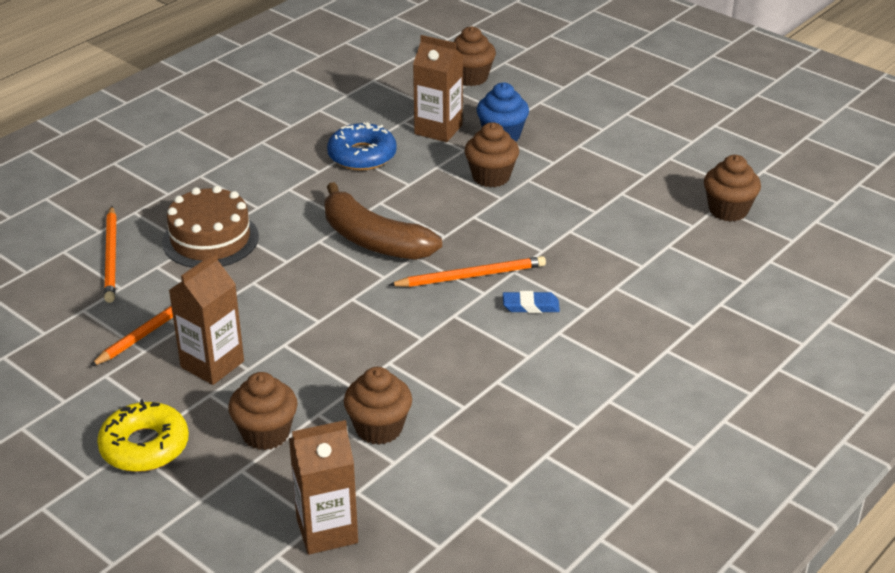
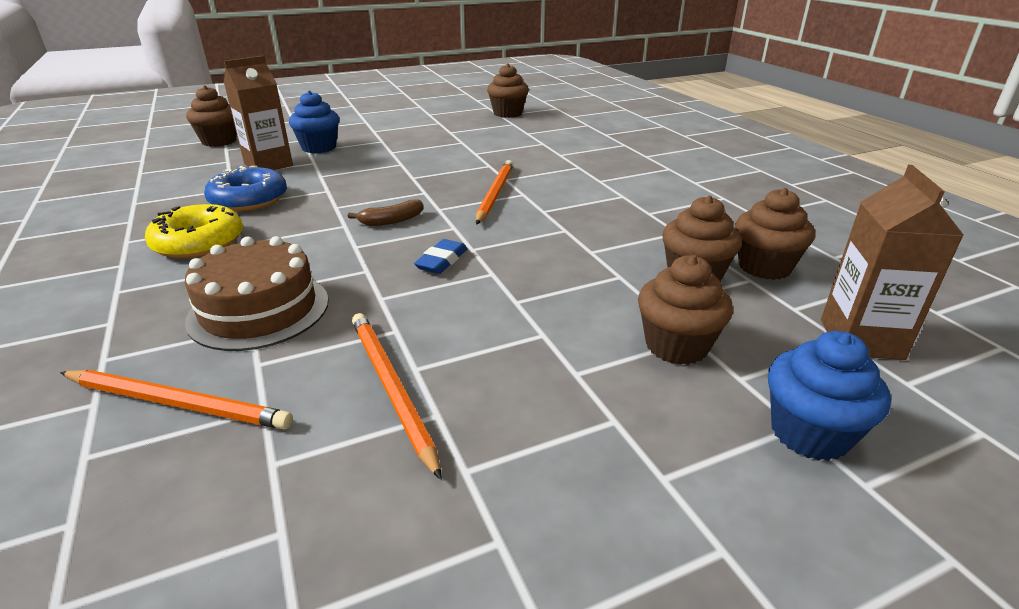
camera: 65 degrees left, 5 degrees down
(144, 446) = (665, 459): yellow donut -> yellow donut (198, 242)
(195, 505) = (809, 433): none -> blue cupcake
(212, 364) = (516, 359): brown carton -> none
(373, 240) = (391, 221): brown banana -> brown banana, size x0.45
(491, 177) = (368, 161): brown cupcake -> brown cupcake (764, 267)
(530, 306) = (558, 182): blue eraser -> blue eraser (442, 261)

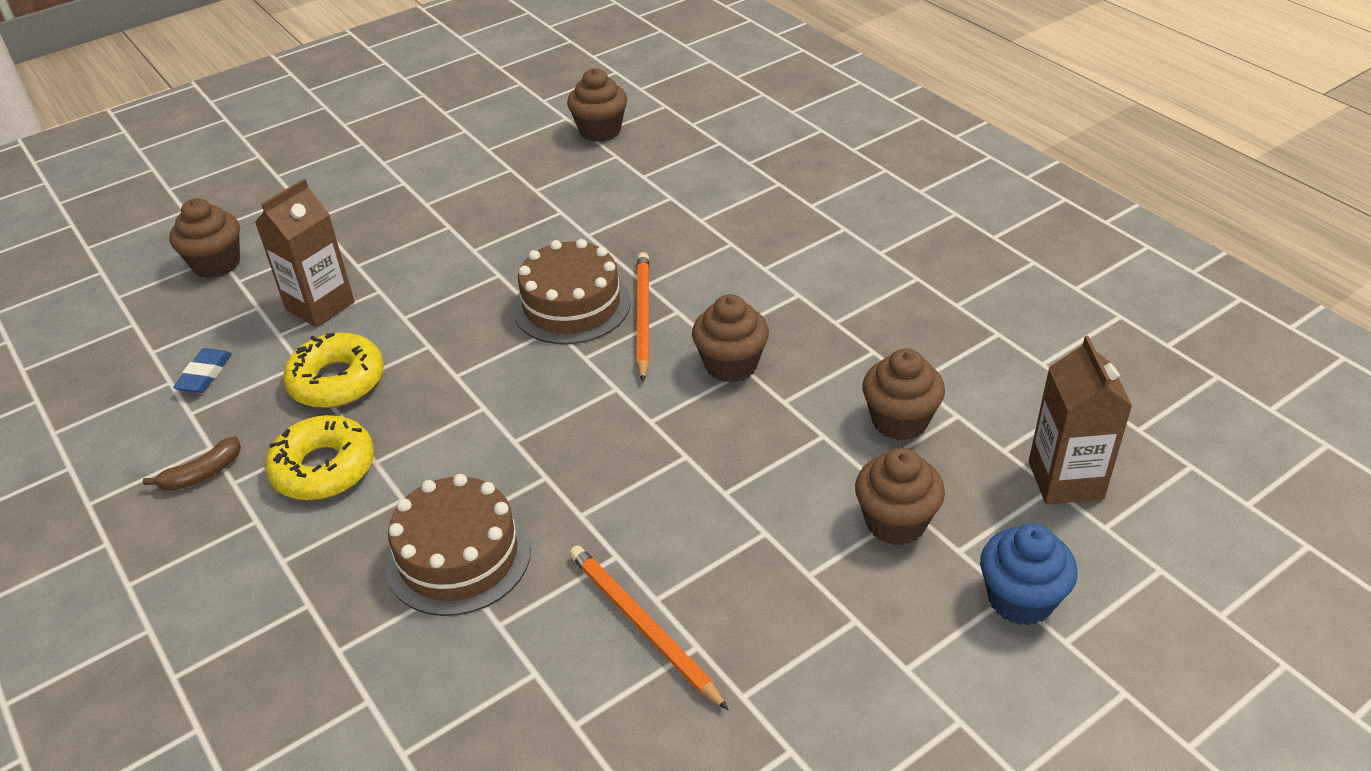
camera: 10 degrees left, 10 degrees up
(177, 403) = (449, 683): orange pencil -> none
(249, 199) = (337, 381): blue donut -> yellow donut
(319, 148) = (368, 256): blue cupcake -> none
(391, 221) = (536, 389): brown banana -> brown banana (202, 474)
(442, 261) = (623, 447): blue eraser -> blue eraser (205, 375)
(444, 183) = (571, 305): none -> brown cake
(764, 267) = (970, 393): brown cupcake -> brown cupcake (731, 365)

